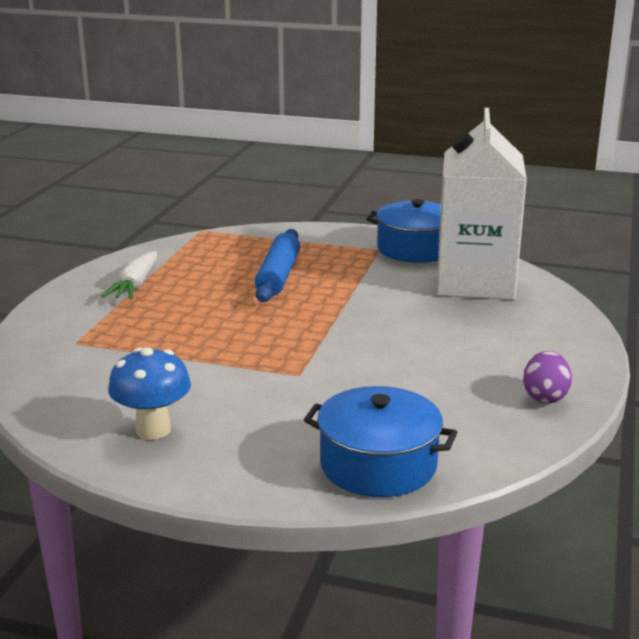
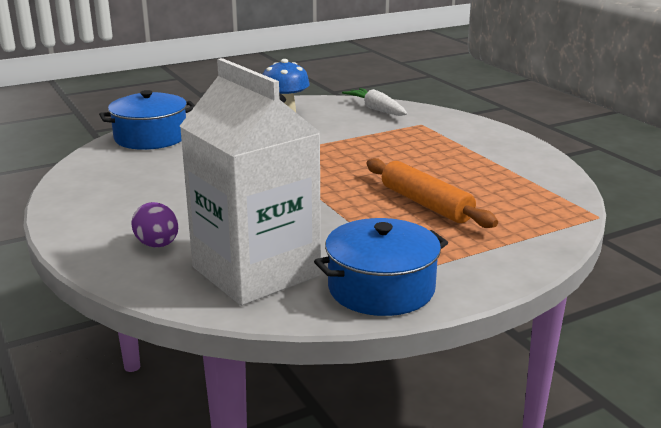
camera: 135 degrees right, 0 degrees up
(135, 285) = (491, 158): white carrot -> white carrot (376, 109)
(278, 276) = (426, 204): blue rolling pin -> orange rolling pin
(545, 397) = (85, 197): purple egg -> purple egg (157, 245)

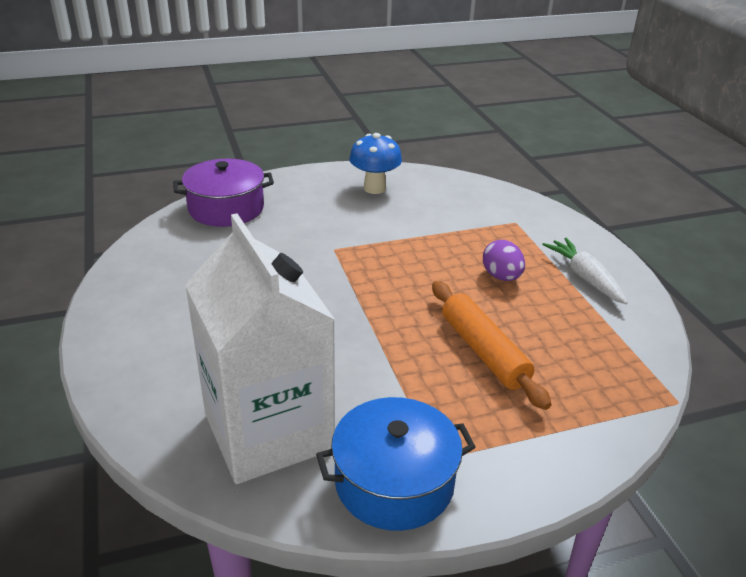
camera: 10 degrees right, 10 degrees up
(151, 137) = (226, 208): blue pot -> purple pot
(157, 245) = (181, 373): purple egg -> purple egg (501, 277)
(376, 109) = (473, 193): white carrot -> white carrot (585, 277)

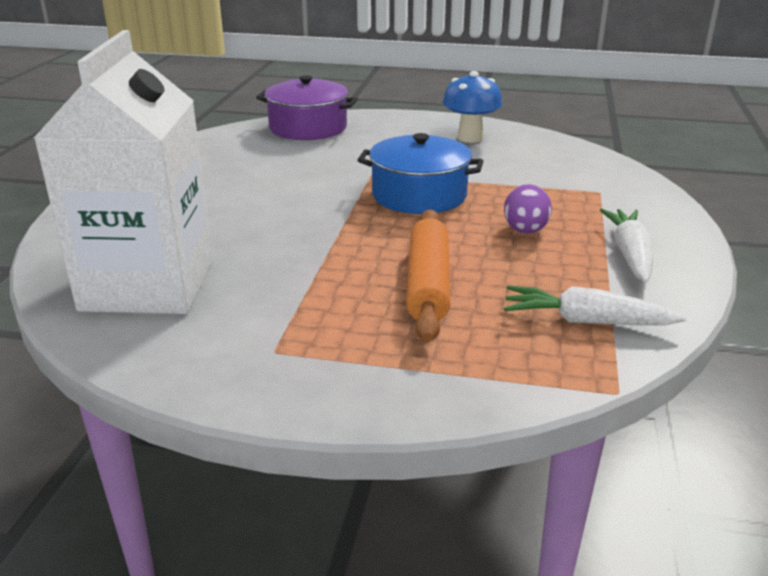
camera: 30 degrees right, 5 degrees down
(394, 482) = (210, 354): blue pot -> blue pot (419, 195)
(611, 348) = (586, 321): none -> white carrot

